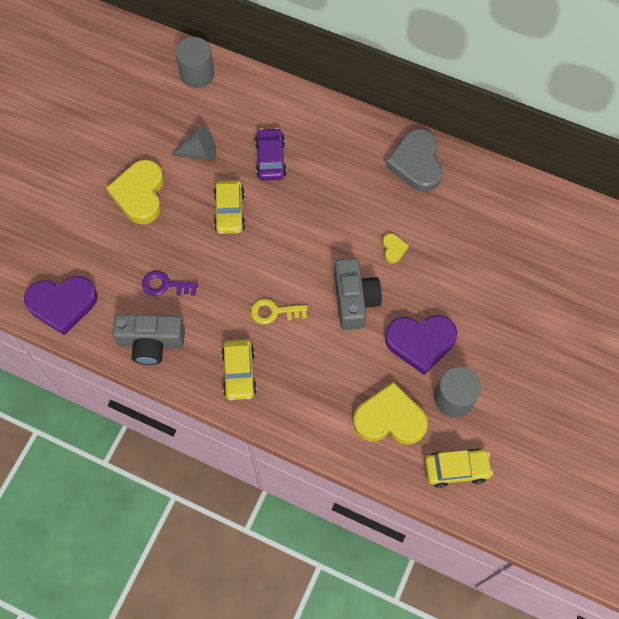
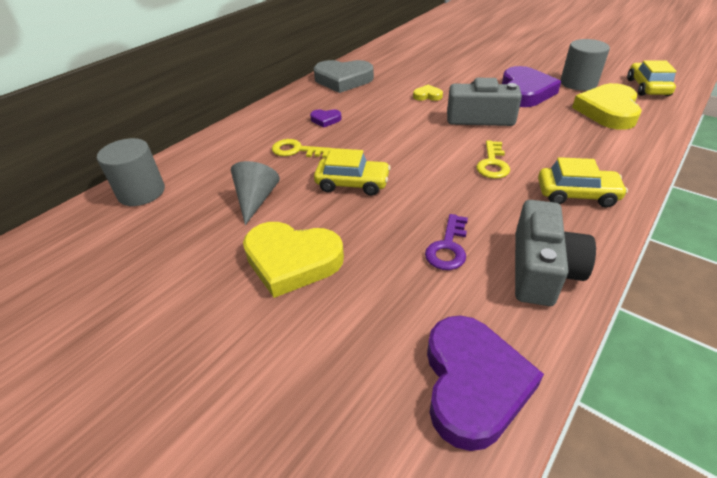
camera: 75 degrees left, 25 degrees down
(270, 159) = (296, 150): purple car -> yellow key
(327, 168) = (325, 120): none -> purple heart

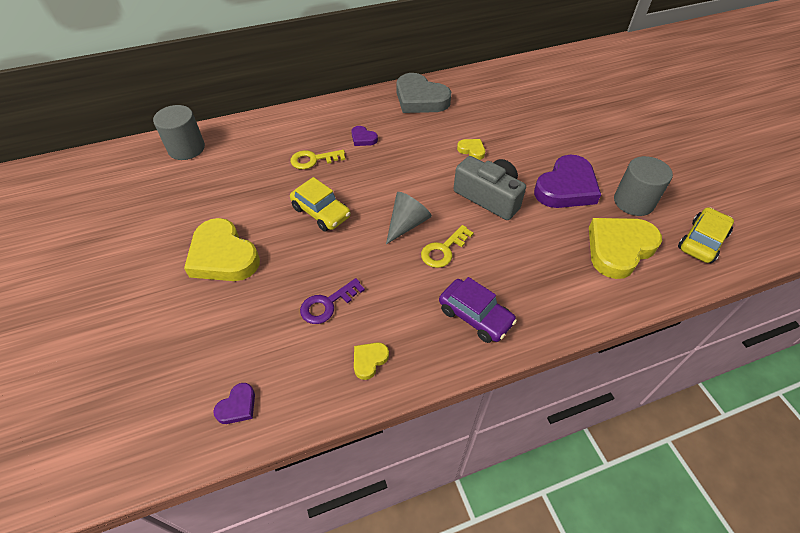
camera: 30 degrees right, 10 degrees up
(256, 200) = (246, 193): grey cone -> grey cone (407, 224)
(296, 150) = (313, 160): yellow key -> yellow key turned 60 degrees counterclockwise
(473, 384) = (237, 406): purple heart -> purple heart, size x0.45
(541, 270) = (369, 360): grey camera -> yellow heart
(576, 194) = (475, 316): yellow car -> purple car

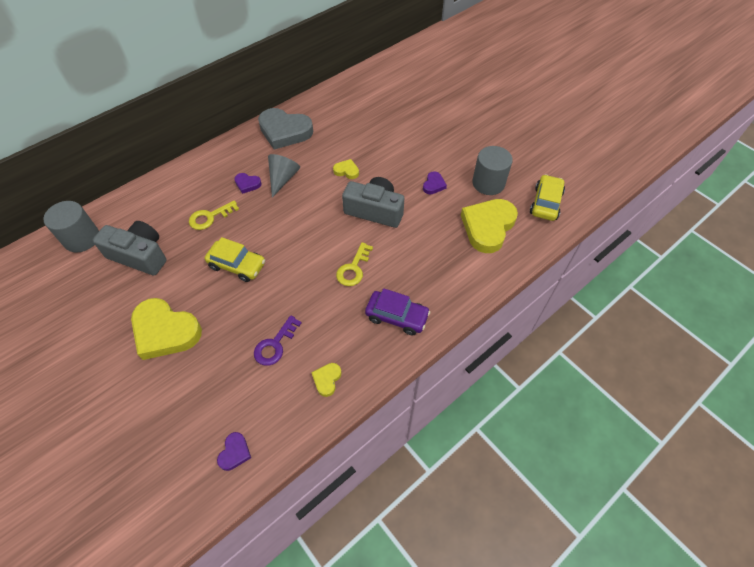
camera: 20 degrees left, 5 degrees up
(231, 177) = (139, 255): none -> grey camera
(407, 224) = (315, 254): grey cone -> grey cone (283, 178)
(566, 187) = (433, 185): purple heart -> purple heart, size x0.45

